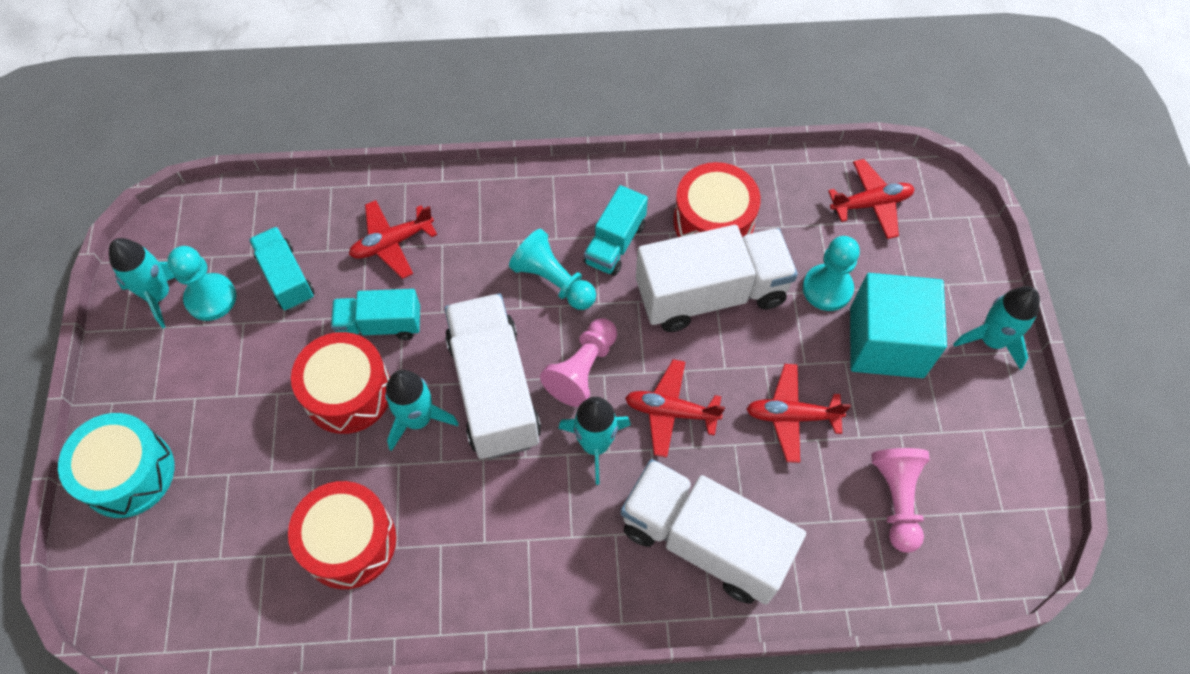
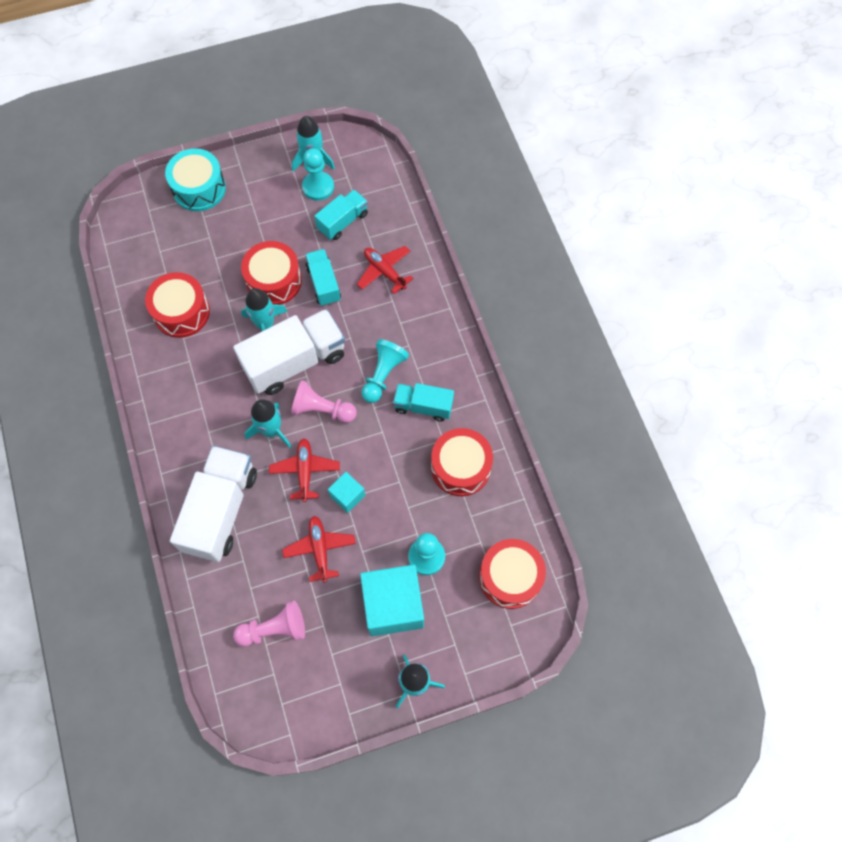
camera: 75 degrees right, 5 degrees up
(711, 294) = (400, 478): white truck -> none
(721, 364) = (347, 496): none -> turquoise cube
(871, 204) = (510, 577): red plane -> red drum

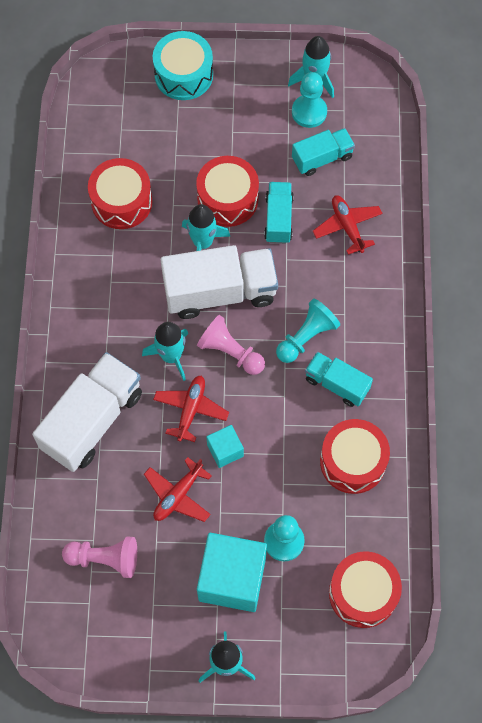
camera: 20 degrees right, 0 degrees up
(320, 549) = (178, 495): red plane -> red plane turned 150 degrees counterclockwise

